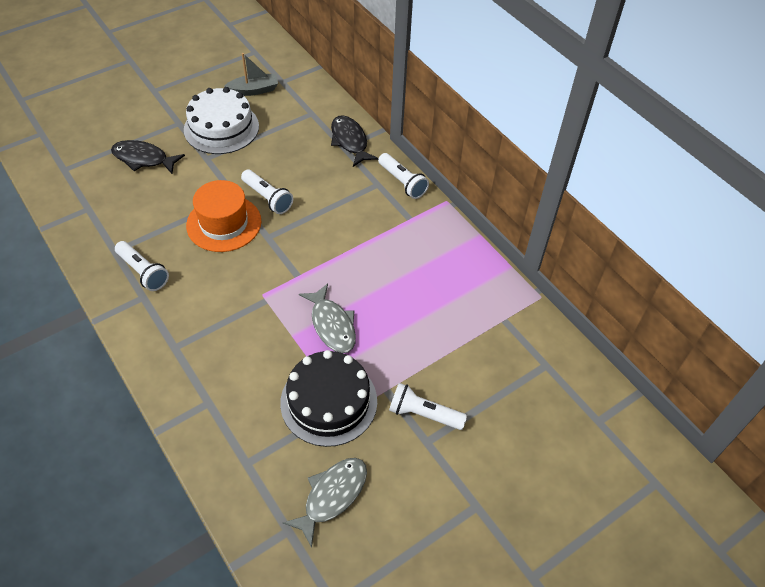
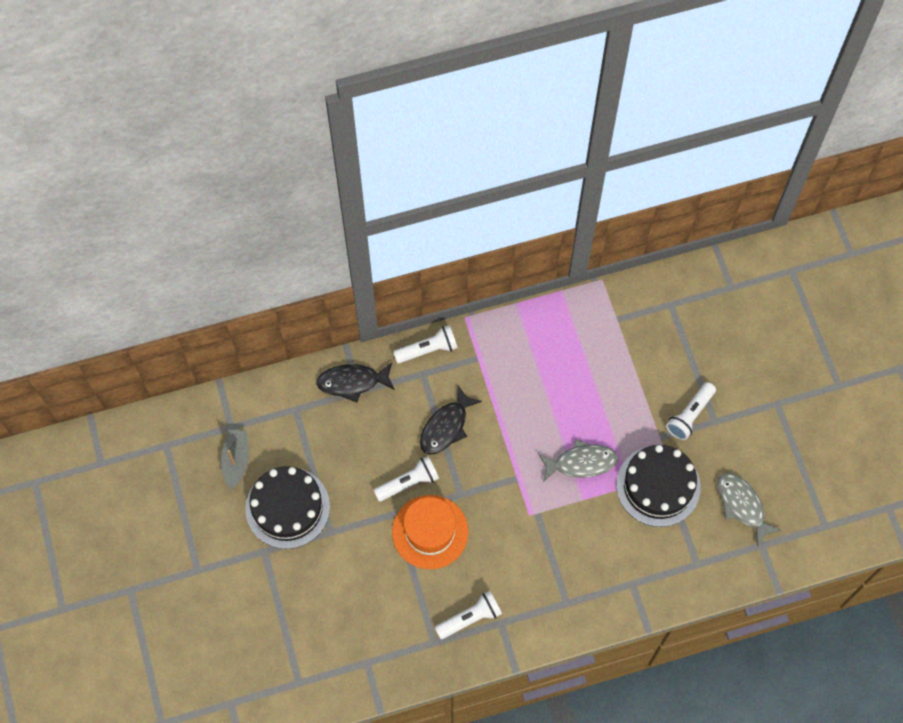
camera: 70 degrees left, 15 degrees up
(143, 159) = (310, 597): black fish -> black fish (446, 427)
(221, 128) = (287, 507): white cake -> black cake

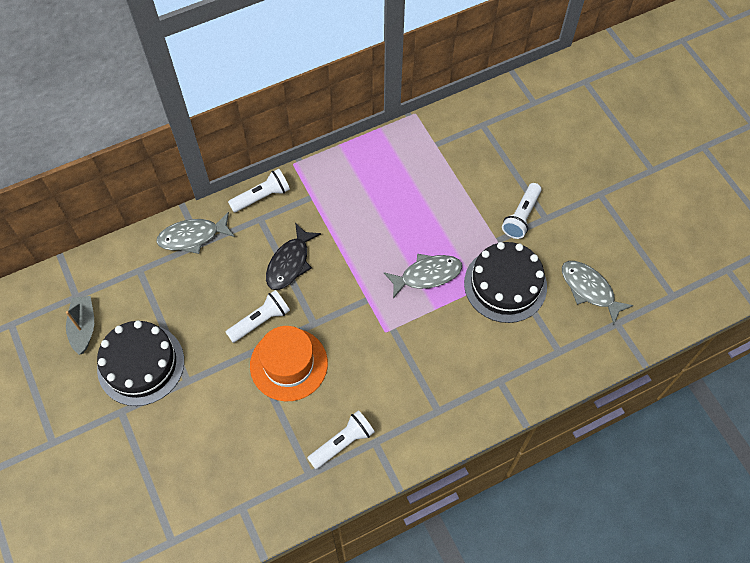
camera: 10 degrees left, 5 degrees down
(352, 382) = (192, 237): black fish -> grey fish

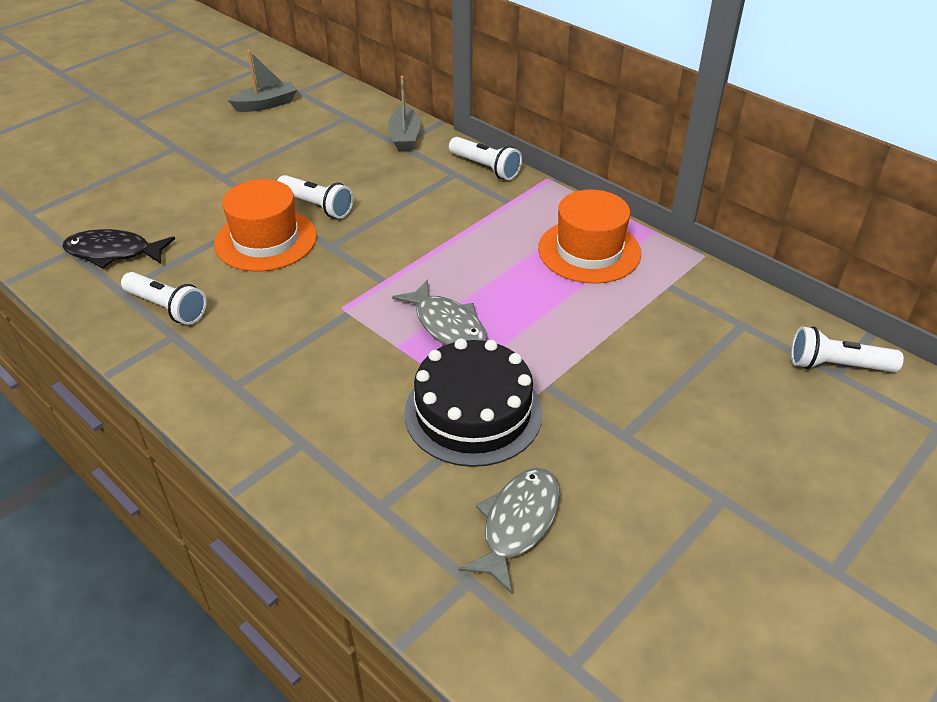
camera: 70 degrees right, 20 degrees down
(141, 364) = (234, 145): black cake -> none
(192, 237) = (405, 137): grey fish -> grey boat
(290, 263) = (405, 208): black fish -> black fish (113, 252)
(385, 171) = (589, 251): none -> orange hat
(521, 216) = (607, 404): white flashlight -> white flashlight (837, 365)

